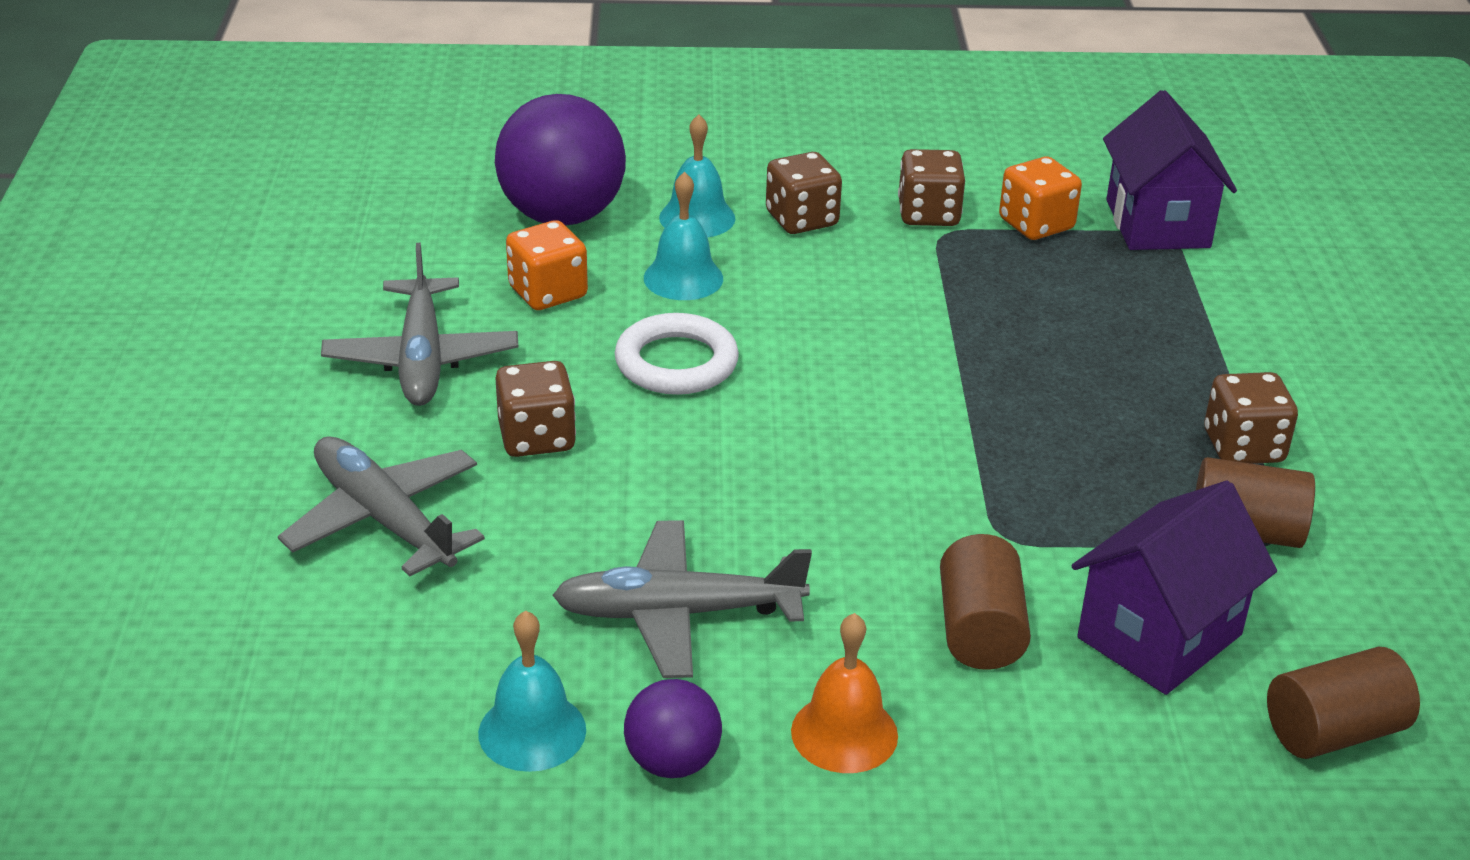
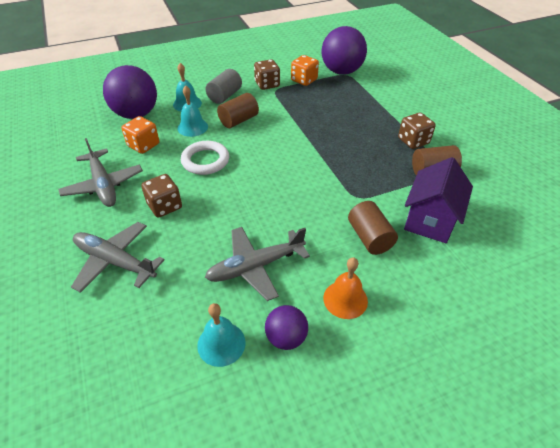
camera: 20 degrees left, 10 degrees up
(801, 219) = (225, 96): brown dice -> grey cylinder
(1157, 224) = (341, 71): purple house -> purple ball
(1333, 732) = (506, 239): brown cylinder -> brown cylinder (238, 120)

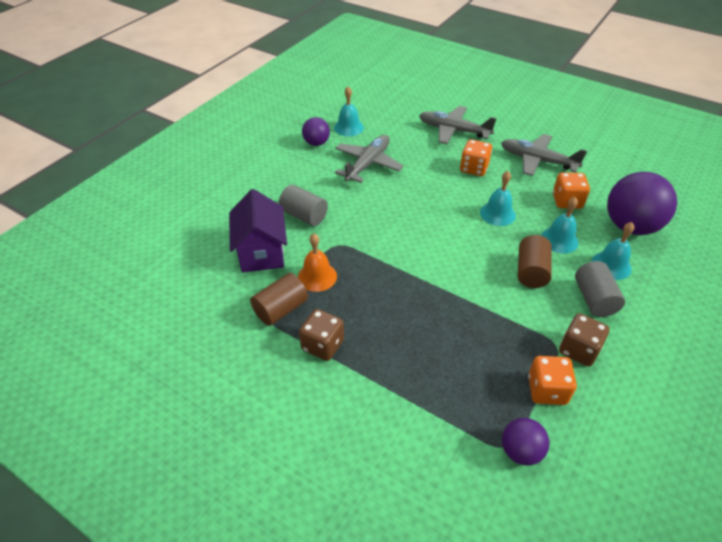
camera: 145 degrees right, 0 degrees up
(115, 261) = (454, 131): grey plane -> grey plane turned 150 degrees counterclockwise
(165, 206) = (474, 168): brown dice -> orange dice
(205, 161) = (497, 214): white ring -> turquoise bell
(341, 71) = (520, 451): purple ball -> purple ball, size x0.53
(345, 299) = (295, 172): orange bell -> orange bell (317, 276)
(369, 237) = (304, 216): brown cylinder -> grey cylinder

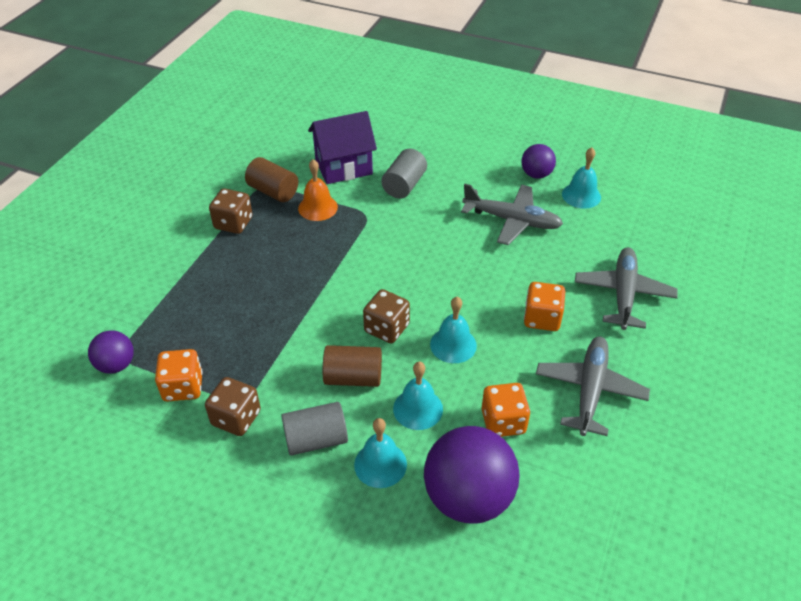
camera: 80 degrees right, 0 degrees up
(479, 247) = (386, 328): none -> brown dice

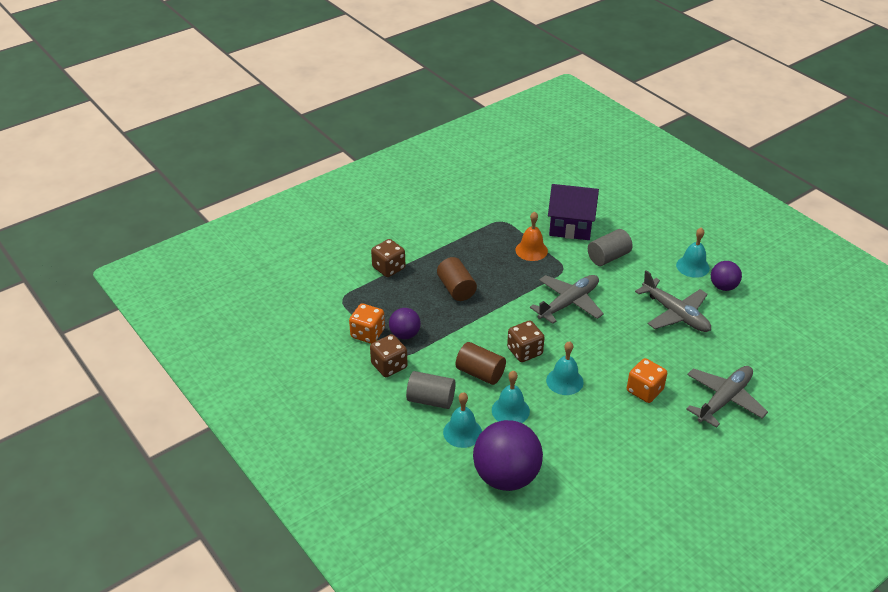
camera: 30 degrees right, 5 degrees down
(116, 365) = (335, 303): purple ball -> purple ball (405, 334)
(233, 223) = (464, 240): brown dice -> brown dice (389, 268)
(273, 191) = (506, 227): brown cylinder -> brown cylinder (456, 289)
(503, 422) = (564, 443): orange dice -> none
(581, 195) = (749, 316): turquoise bell -> turquoise bell (692, 266)
(590, 390) = (643, 451): grey plane -> grey plane (568, 303)

